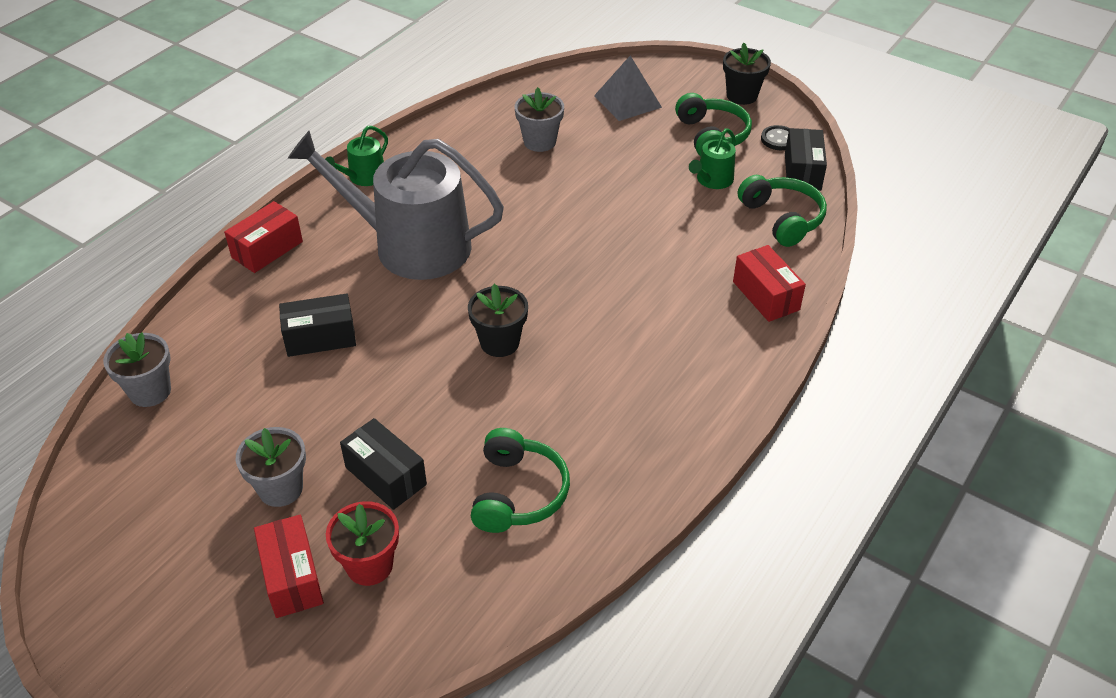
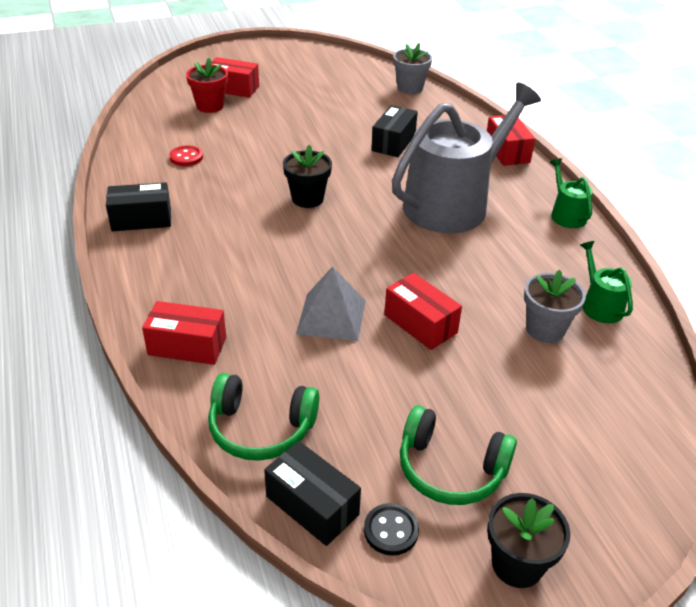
camera: 125 degrees right, 5 degrees down
(280, 489) = (291, 100): grey flower pot -> none
(385, 476) = (257, 127): black box -> black box (141, 219)
(518, 493) = (186, 157): green headphones -> red button
(601, 197) = (420, 324): none -> red box
(628, 101) = (579, 437): grey pyramid -> grey pyramid (331, 317)
(712, 180) = (371, 415): green watering can -> green watering can (599, 305)

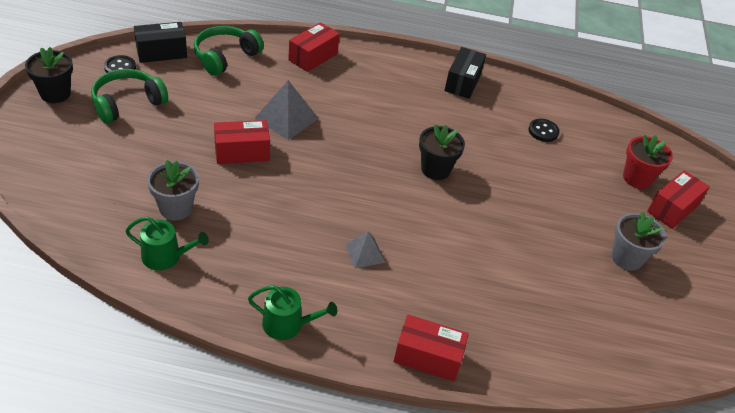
camera: 115 degrees right, 5 degrees up
(186, 157) = (543, 131): red button -> black button
(393, 142) = (498, 272): black box -> none
(410, 88) = (623, 358): grey flower pot -> grey flower pot (627, 258)
(453, 204) = (364, 253): grey watering can -> grey pyramid

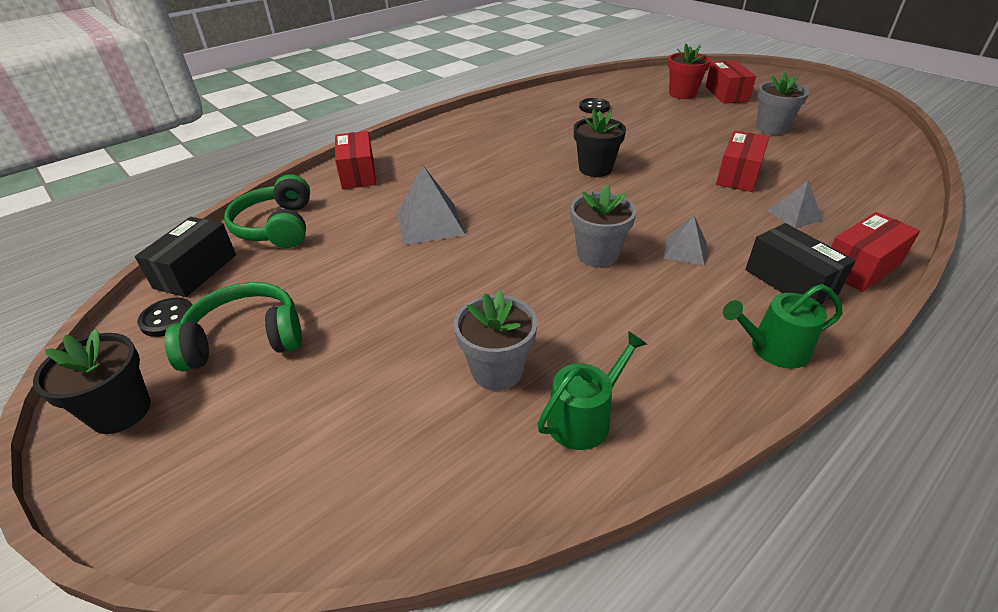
camera: 45 degrees left, 5 degrees down
(127, 103) = (245, 339): green headphones -> green headphones turned 75 degrees clockwise
(242, 152) = (450, 275): red box -> red box (738, 175)
(288, 325) = (773, 349): green watering can -> green watering can turned 150 degrees counterclockwise
(321, 210) = (597, 254): none -> grey flower pot
(463, 82) = (494, 116): black box -> black box (790, 282)
(473, 304) = (794, 215): none -> grey pyramid

